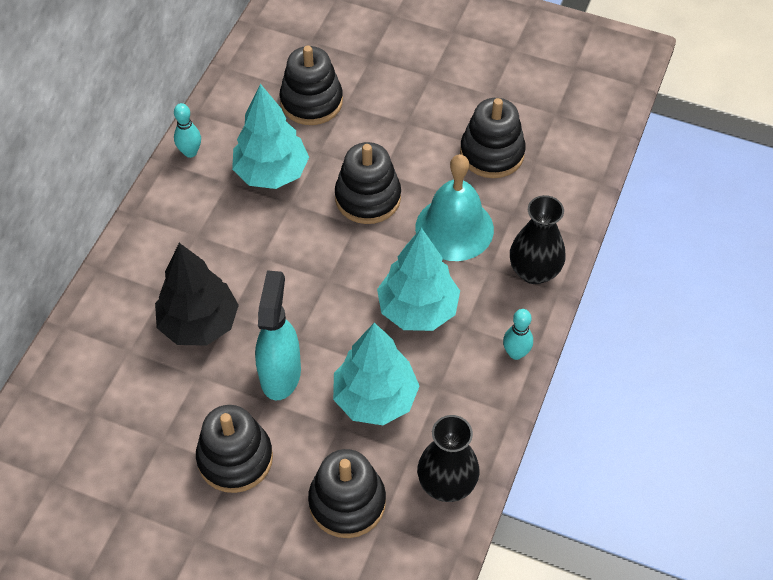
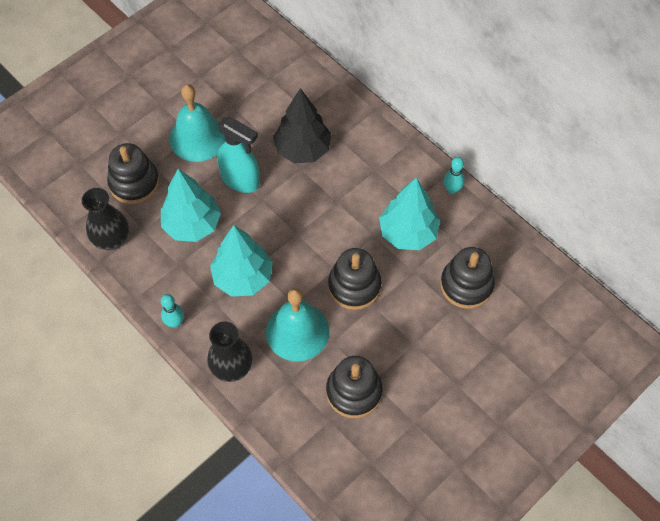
camera: 115 degrees right, 5 degrees up
(235, 458) = (197, 137): black stacking toy -> turquoise bell

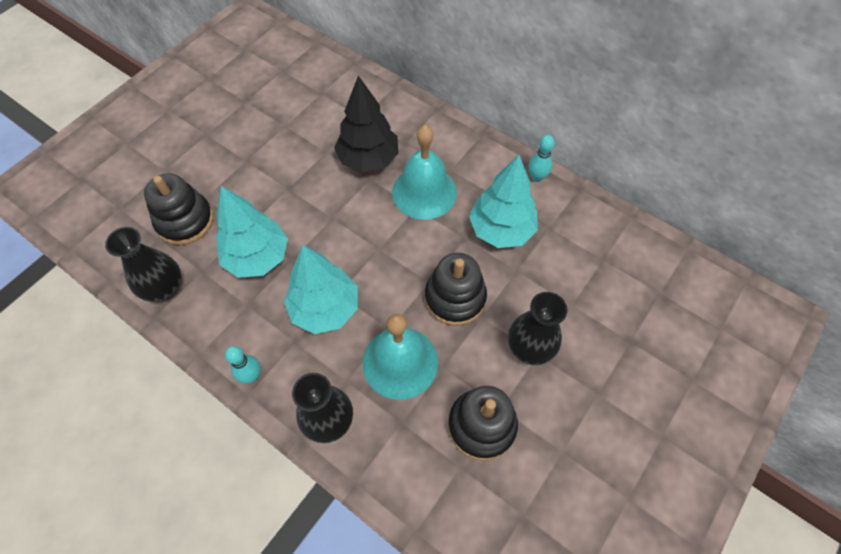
camera: 10 degrees left, 0 degrees up
(197, 137) = (251, 162): turquoise bell -> turquoise bell (424, 192)
(241, 180) = (306, 200): turquoise spray bottle -> none
(408, 337) = (529, 348): none -> black vase
(466, 285) = (579, 277): black stacking toy -> none

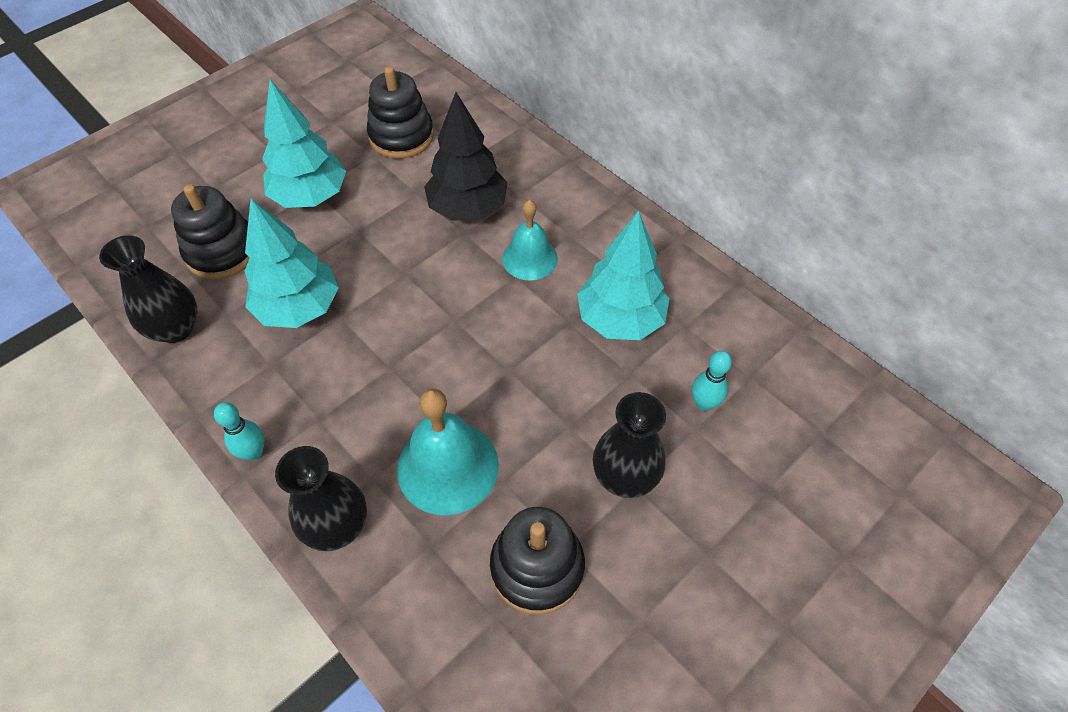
camera: 10 degrees right, 5 degrees down
(325, 308) = (367, 383): turquoise tree -> turquoise tree (310, 196)
(424, 192) = (530, 258): turquoise bell -> turquoise bell, size x0.65
(455, 298) = (539, 396): black stacking toy -> black stacking toy (401, 136)
(536, 177) = (682, 260): turquoise bowling pin -> turquoise bowling pin (704, 403)

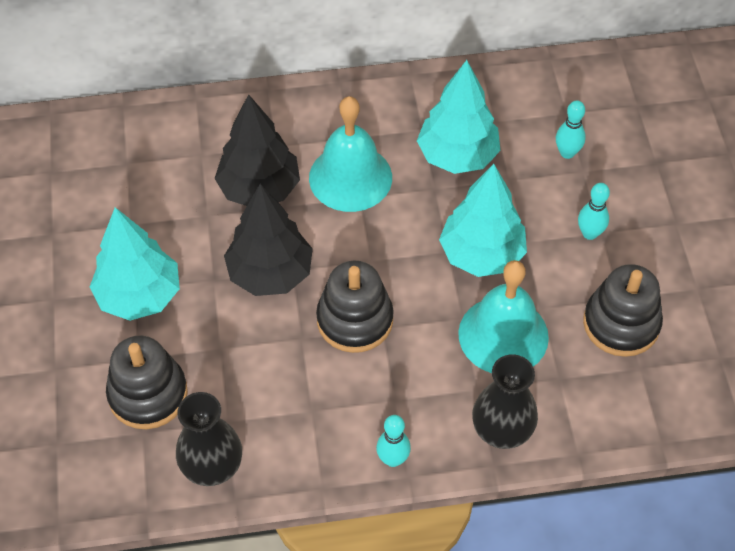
camera: 55 degrees left, 0 degrees up
(299, 308) = (267, 363): turquoise tree -> turquoise tree (481, 255)
(389, 261) = (270, 274): none -> black tree
(401, 136) = (125, 191): black stacking toy -> black stacking toy (355, 320)
(530, 258) = (350, 177): turquoise bell -> turquoise bell, size x1.54
(625, 476) = (589, 233): black vase -> turquoise bowling pin

